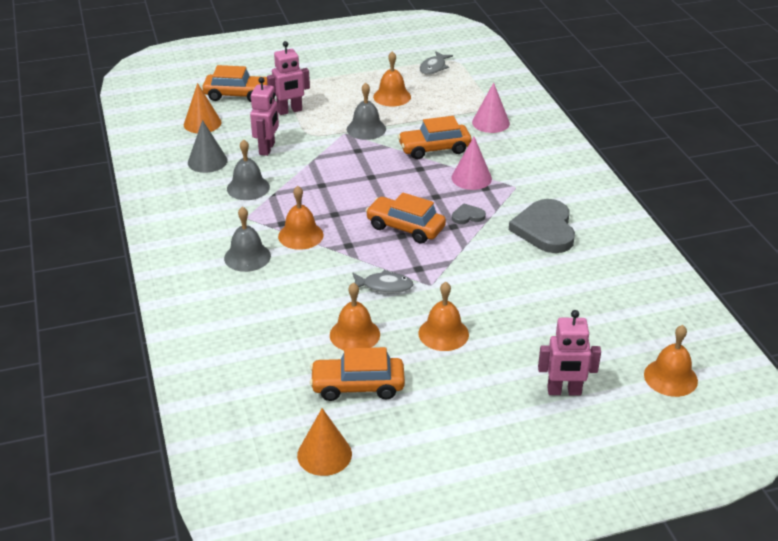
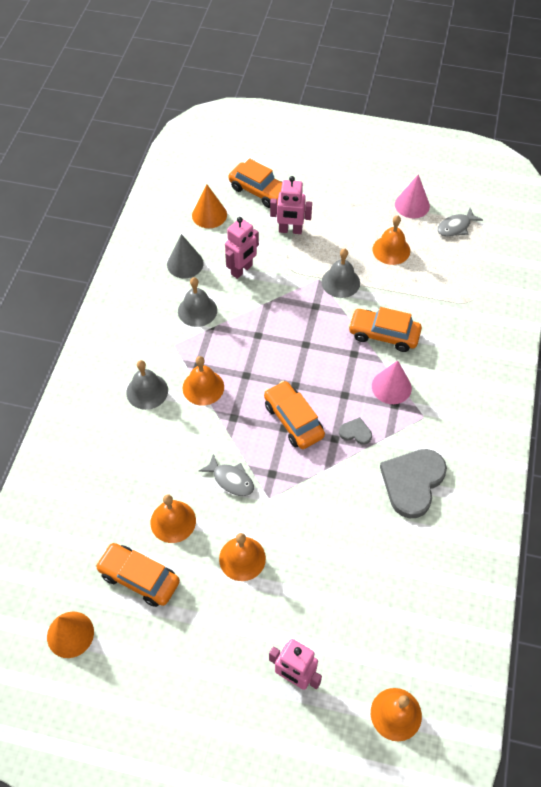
camera: 30 degrees right, 20 degrees up
(490, 123) = (458, 324): pink cone -> pink cone (412, 205)

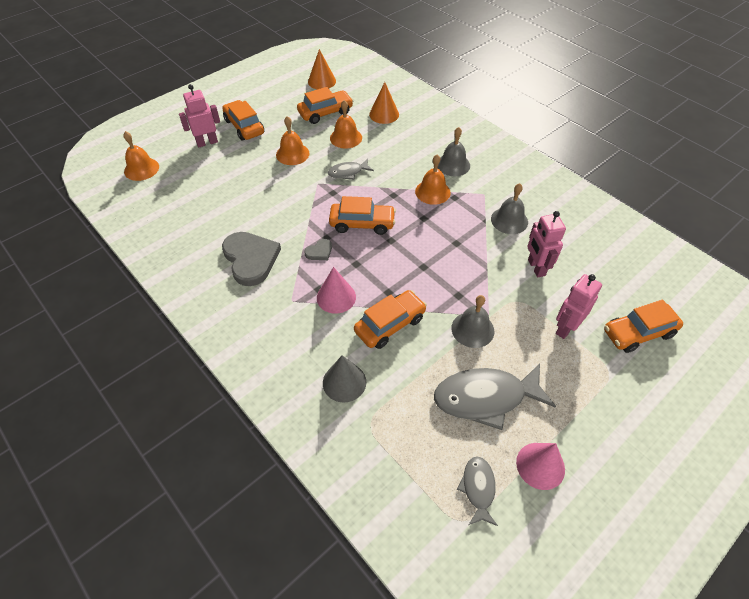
camera: 125 degrees right, 5 degrees down
(185, 264) = (567, 235): grey cone -> grey cone (344, 382)
(209, 215) = (622, 278): orange cone -> orange cone (384, 114)
(234, 656) = (244, 127): none -> orange car
(391, 250) = (485, 398): orange bell -> grey fish

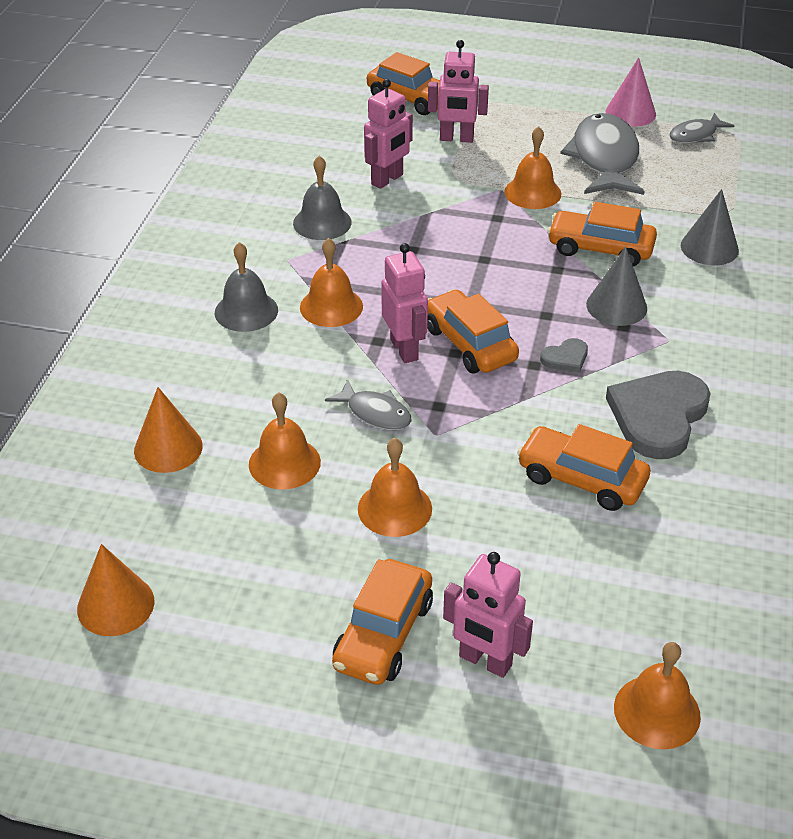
camera: 125 degrees left, 10 degrees down
(319, 251) = (565, 358): grey heart -> grey heart turned 135 degrees clockwise
(325, 113) = (229, 533): orange car -> orange car (581, 479)
(336, 297) = (616, 306): pink cone -> grey cone
(379, 200) = (404, 349): none -> pink robot
(472, 329) = (532, 192): grey bell -> orange bell
(485, 398) = (604, 159): grey fish -> grey fish turned 135 degrees counterclockwise

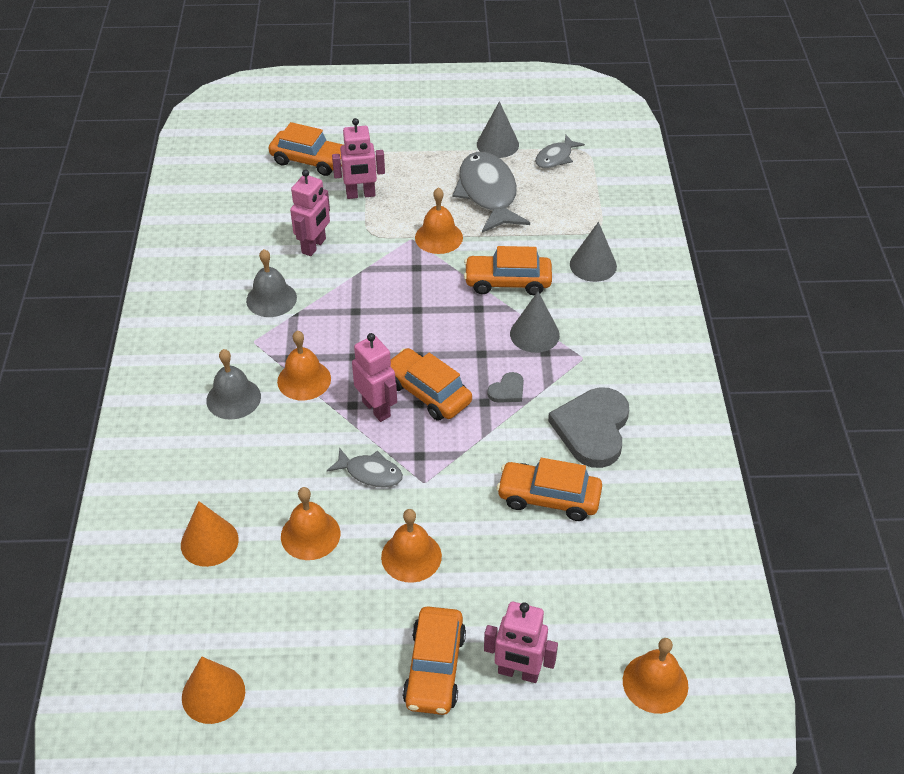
camera: 15 degrees left, 5 degrees up
(630, 113) = (497, 144): pink cone -> grey cone

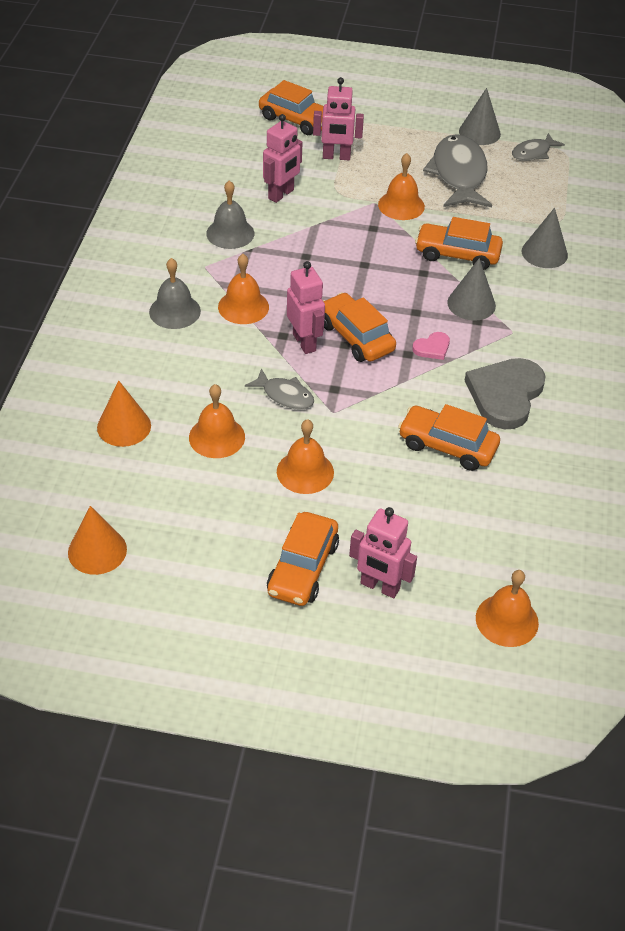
camera: 10 degrees right, 0 degrees up
(507, 390) = (432, 348): grey heart -> pink heart

